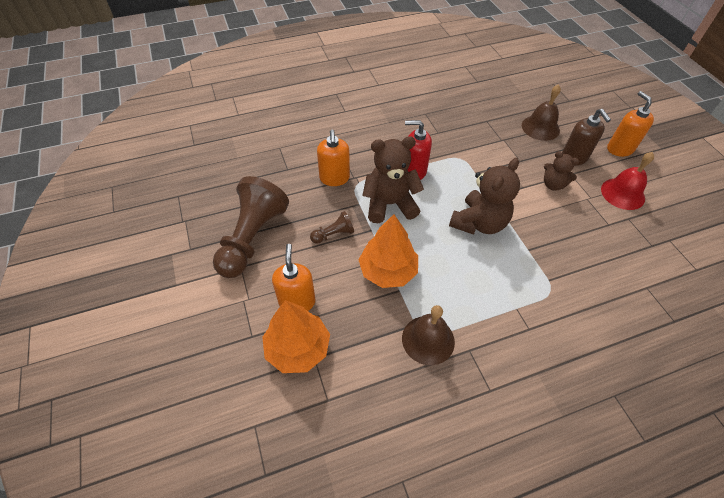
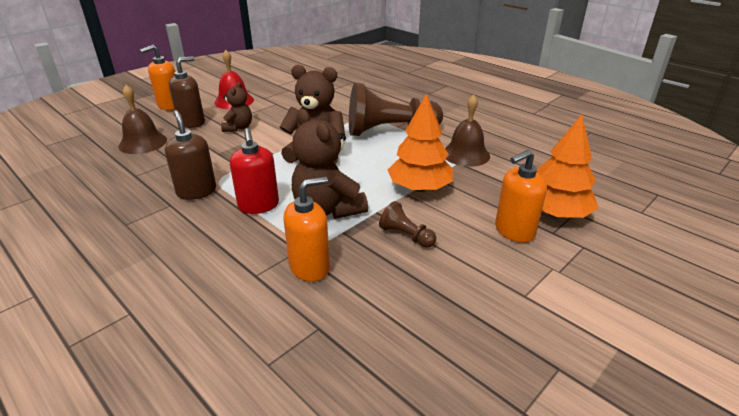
camera: 115 degrees left, 20 degrees down
(252, 238) = (476, 305): brown pawn -> brown pawn (389, 131)
(449, 145) = (196, 191): none -> brown soap dispenser

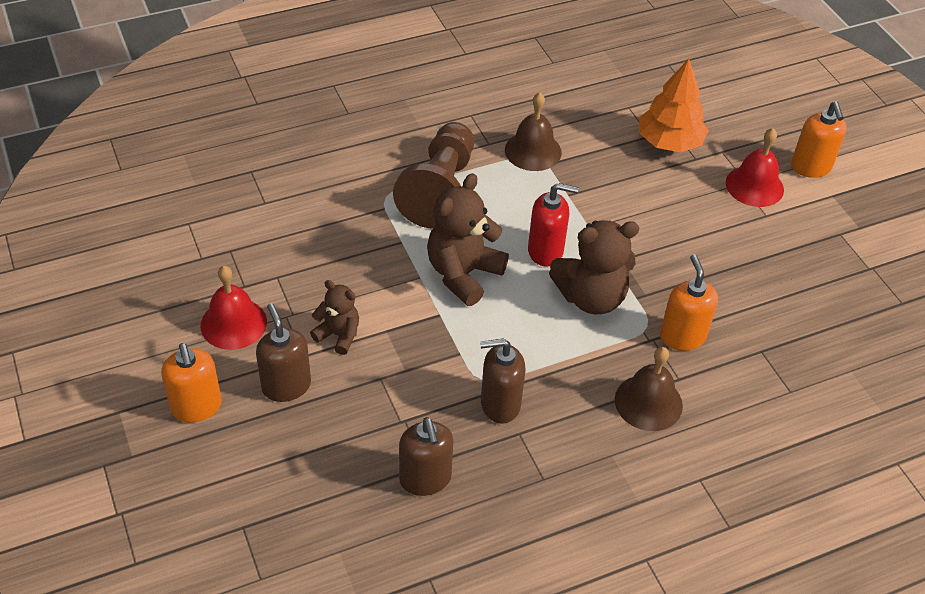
camera: 70 degrees left, 15 degrees up
(122, 178) = (425, 479): none -> brown soap dispenser
(143, 143) = (325, 451): brown bell -> brown bell (648, 402)
(258, 205) = (558, 353): red soap dispenser -> red soap dispenser (546, 251)
(406, 236) = (662, 254): brown pawn -> none
(420, 188) = (583, 214): orange tree -> none
(514, 231) = (684, 181): orange soap dispenser -> orange soap dispenser (811, 167)
(559, 278) = (754, 186): none -> red bell

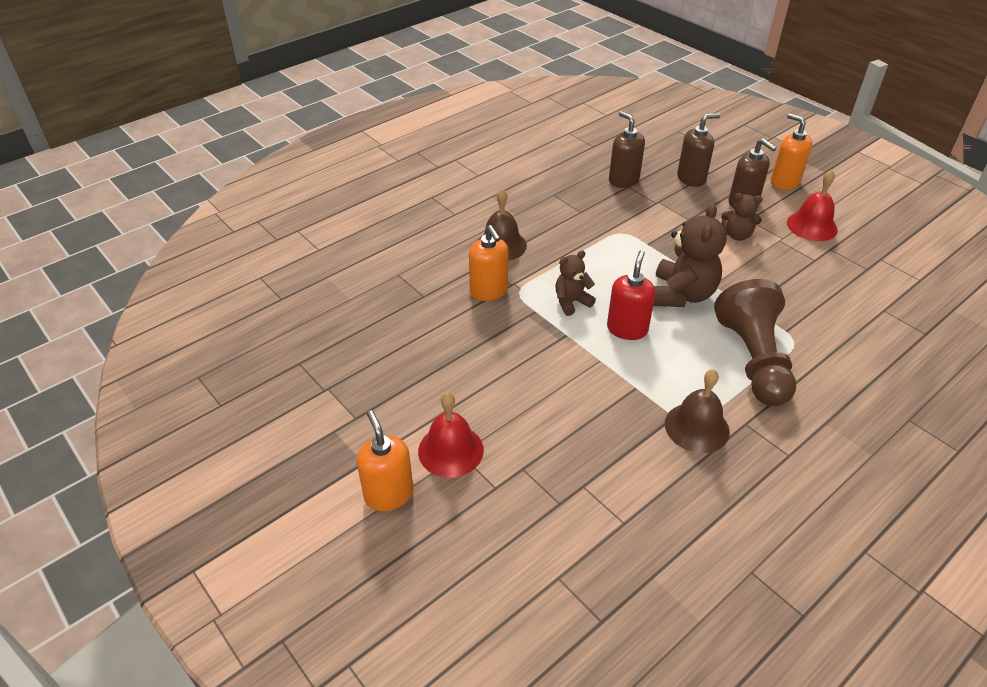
camera: 165 degrees right, 5 degrees down
(500, 404) = (601, 222): brown soap dispenser -> brown soap dispenser (691, 178)
(546, 251) = (627, 329): red soap dispenser -> red soap dispenser turned 120 degrees clockwise
(591, 297) = (571, 302): brown teddy bear -> brown teddy bear, size x0.57
(669, 142) = (558, 482): orange tree -> none

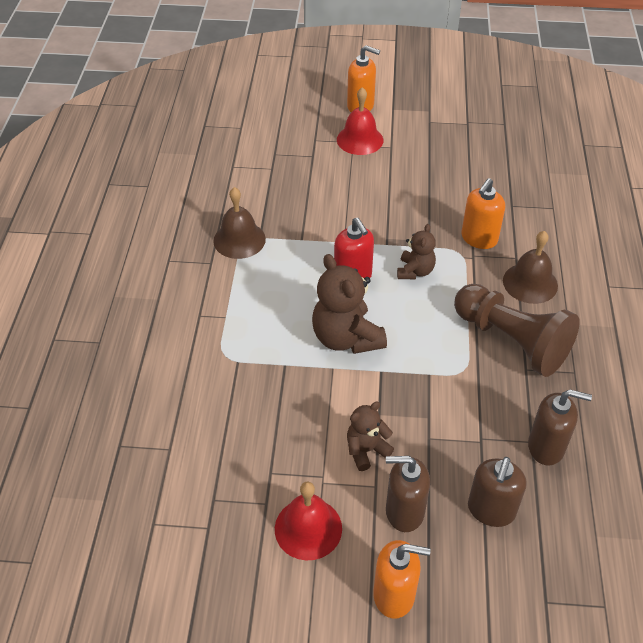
camera: 135 degrees right, 5 degrees up
(489, 291) = (479, 238): orange soap dispenser -> orange soap dispenser turned 75 degrees counterclockwise
(753, 359) = (242, 315): brown pawn -> brown pawn (512, 341)

